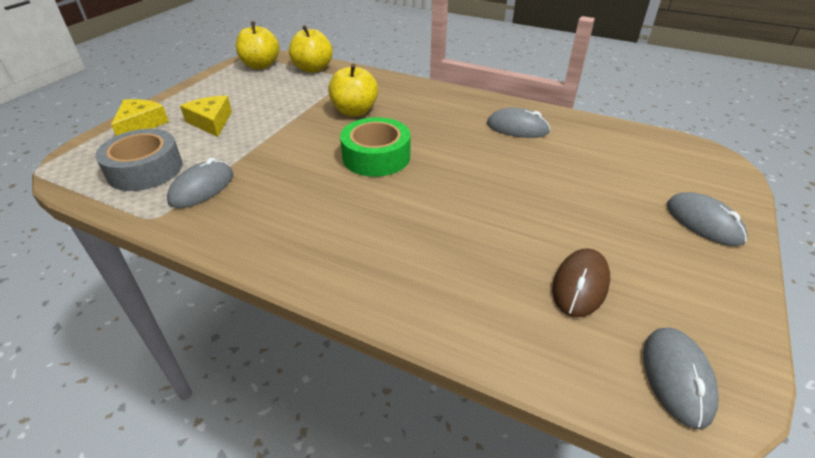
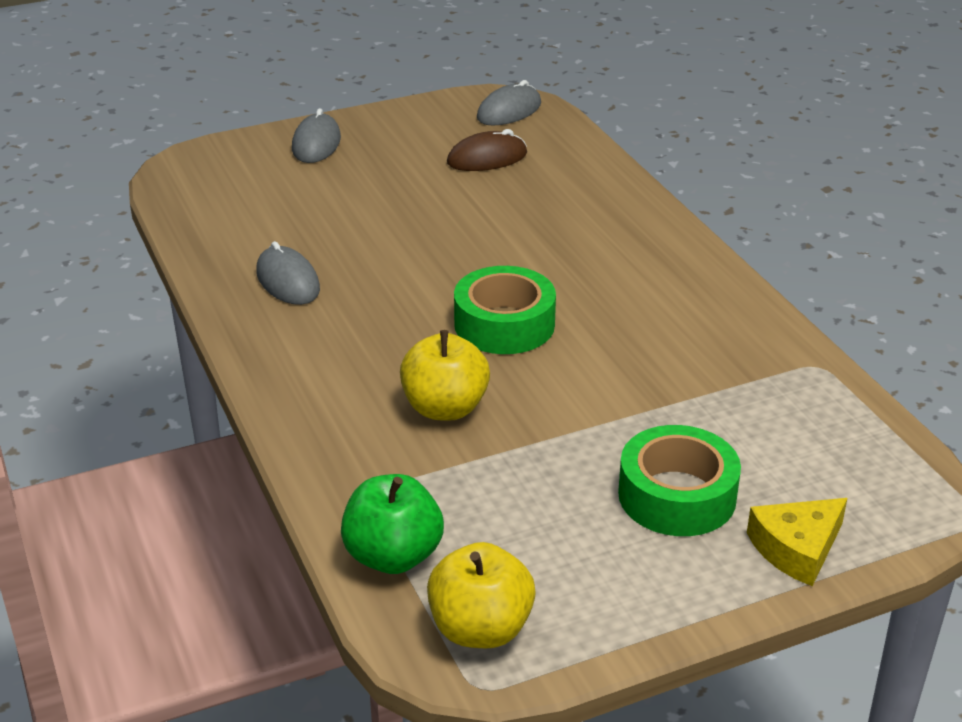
camera: 140 degrees left, 5 degrees down
(145, 169) = (812, 443): grey tape -> none
(202, 188) = (746, 379): grey mouse -> none
(211, 122) = (677, 496): yellow cheese -> green tape
(313, 69) = (393, 556): yellow apple -> green apple

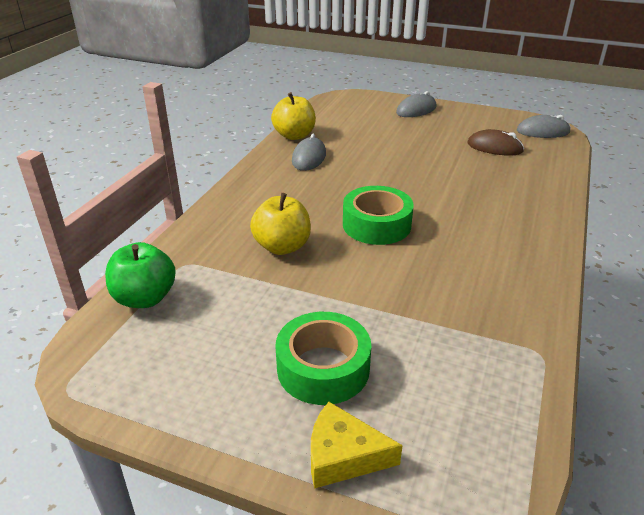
camera: 45 degrees right, 0 degrees up
(480, 629) = (116, 361): yellow apple -> yellow apple (294, 136)

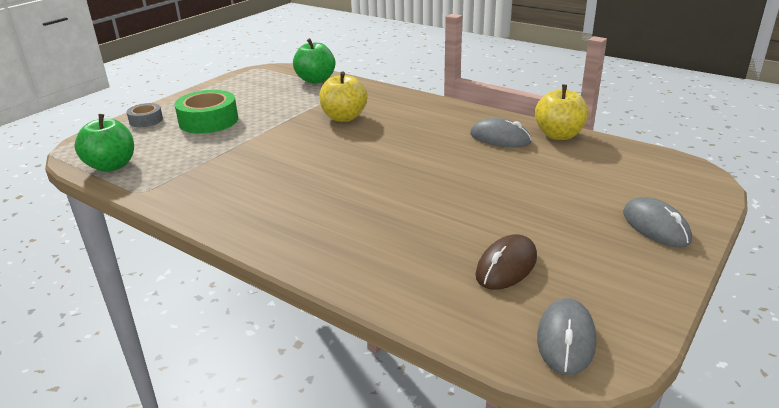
camera: 105 degrees right, 5 degrees down
(343, 456) = (146, 120): yellow cheese -> grey tape
(376, 225) = (352, 155): green tape -> none
(506, 418) = (111, 166): none -> green apple

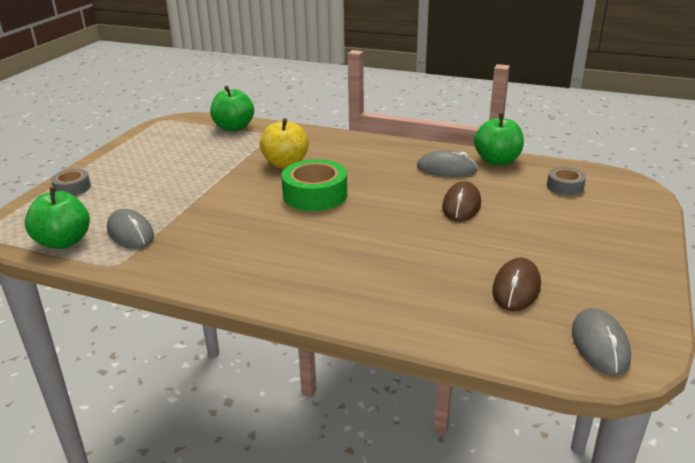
camera: 15 degrees left, 0 degrees up
(208, 121) = (144, 181): green tape -> green tape (315, 195)
(495, 176) = (461, 205): none -> brown mouse
(558, 135) = (497, 161): yellow apple -> green apple
(619, 169) = (565, 186): none -> grey tape
(655, 226) = (620, 235): grey mouse -> grey mouse (130, 233)

